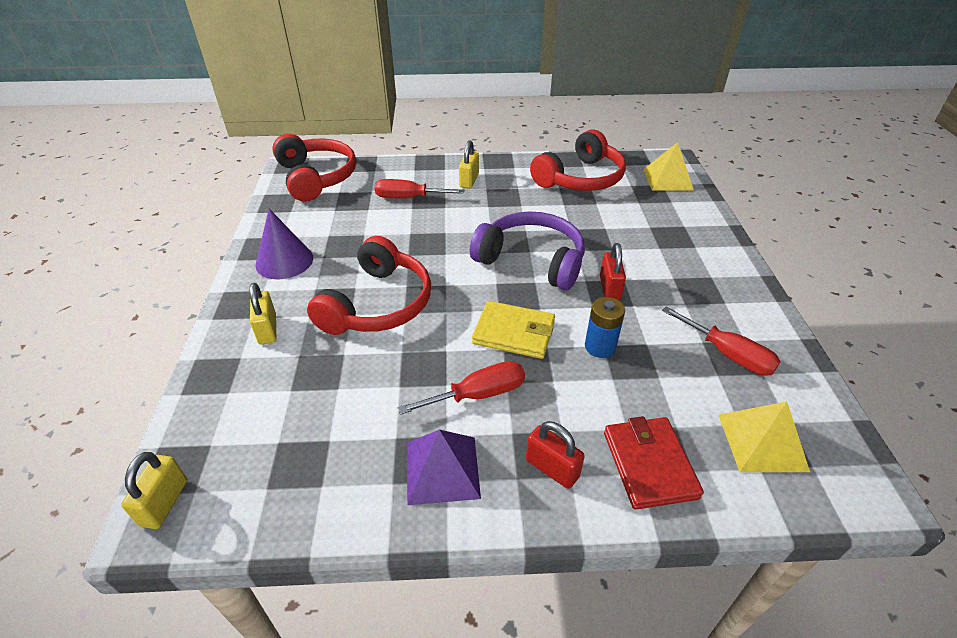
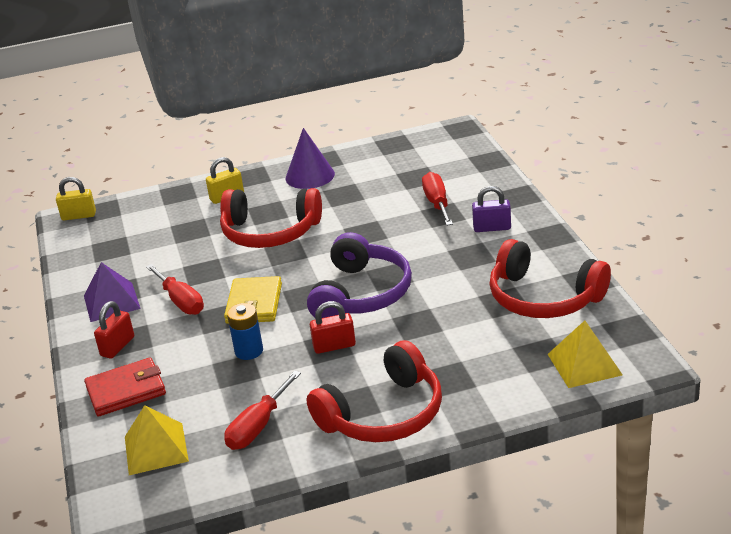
camera: 80 degrees right, 10 degrees down
(316, 177) = (447, 147): red headphones -> red headphones (384, 414)
(469, 181) = (492, 228): yellow padlock -> purple padlock

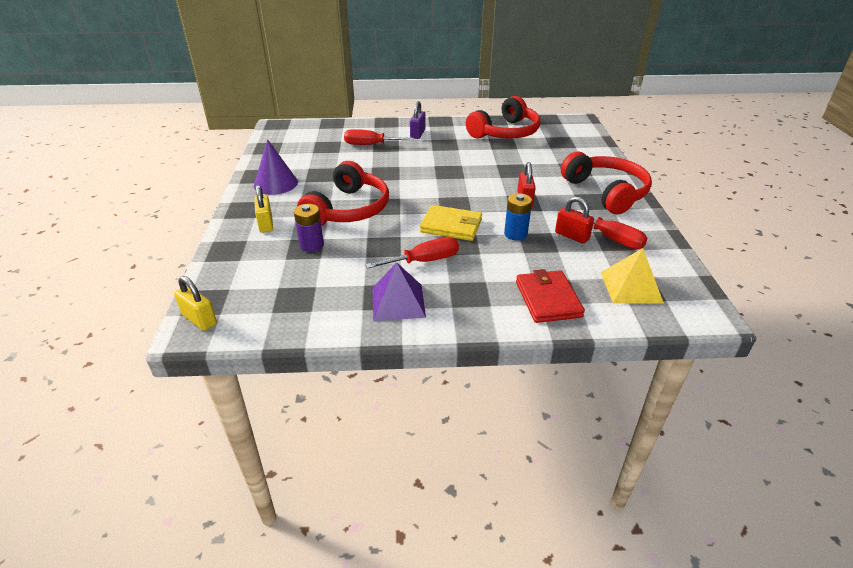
camera: 80 degrees left, 5 degrees up
(79, 216) = (199, 319): yellow padlock -> yellow padlock turned 60 degrees counterclockwise
(117, 346) = (477, 301): red padlock -> red padlock (572, 236)
(195, 232) = (311, 245): none -> purple battery
(361, 294) = (466, 183): purple headphones -> none
(584, 364) = (574, 133): yellow pyramid -> none

